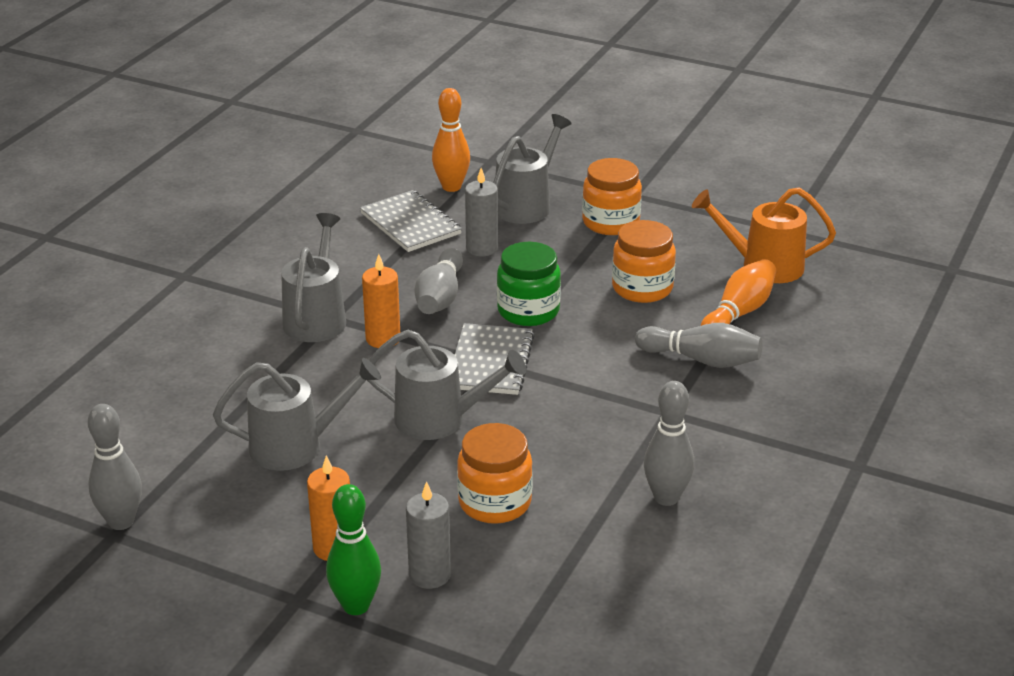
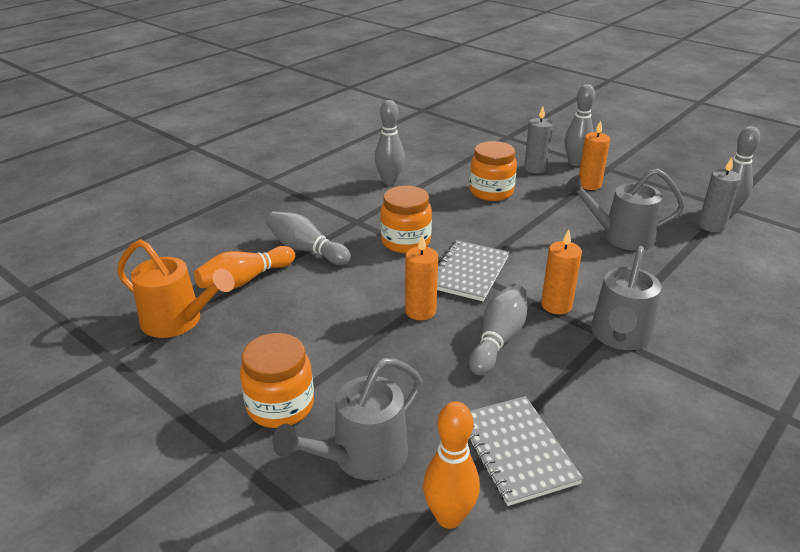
camera: 165 degrees left, 0 degrees up
(356, 606) = (575, 163): green bowling pin -> grey bowling pin
(440, 420) = (516, 238): grey watering can -> none
(481, 248) = (440, 394): grey candle -> grey candle (711, 226)
(528, 311) = (420, 311): green jar -> orange candle
(642, 288) = (306, 317): orange jar -> orange jar (405, 241)

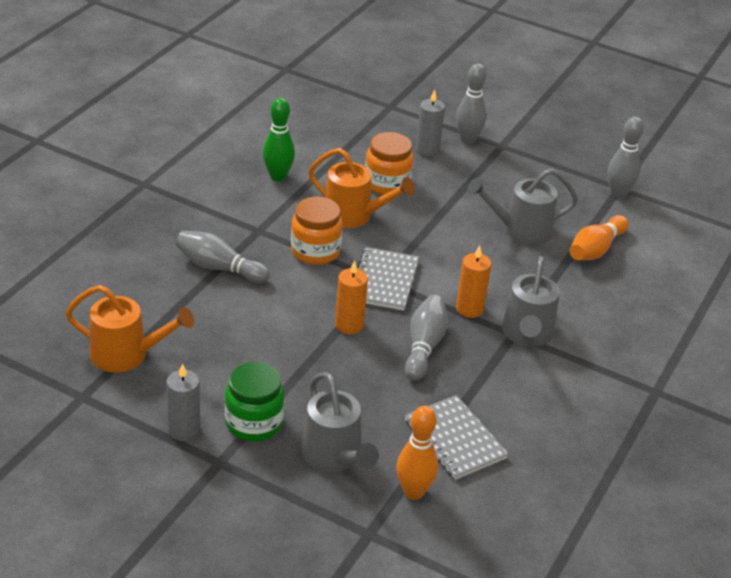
camera: 15 degrees left, 5 degrees up
(245, 280) = (172, 307): orange bowling pin -> orange bowling pin (595, 249)
(280, 406) = (254, 423): orange jar -> green jar
(361, 458) = (335, 457): grey watering can -> grey watering can turned 60 degrees counterclockwise
(389, 181) = (278, 176): grey bowling pin -> green bowling pin
(452, 215) = (354, 216): none -> orange watering can
(589, 185) = (485, 168): orange candle -> none
(711, 226) = (604, 211): grey candle -> grey candle (184, 430)

